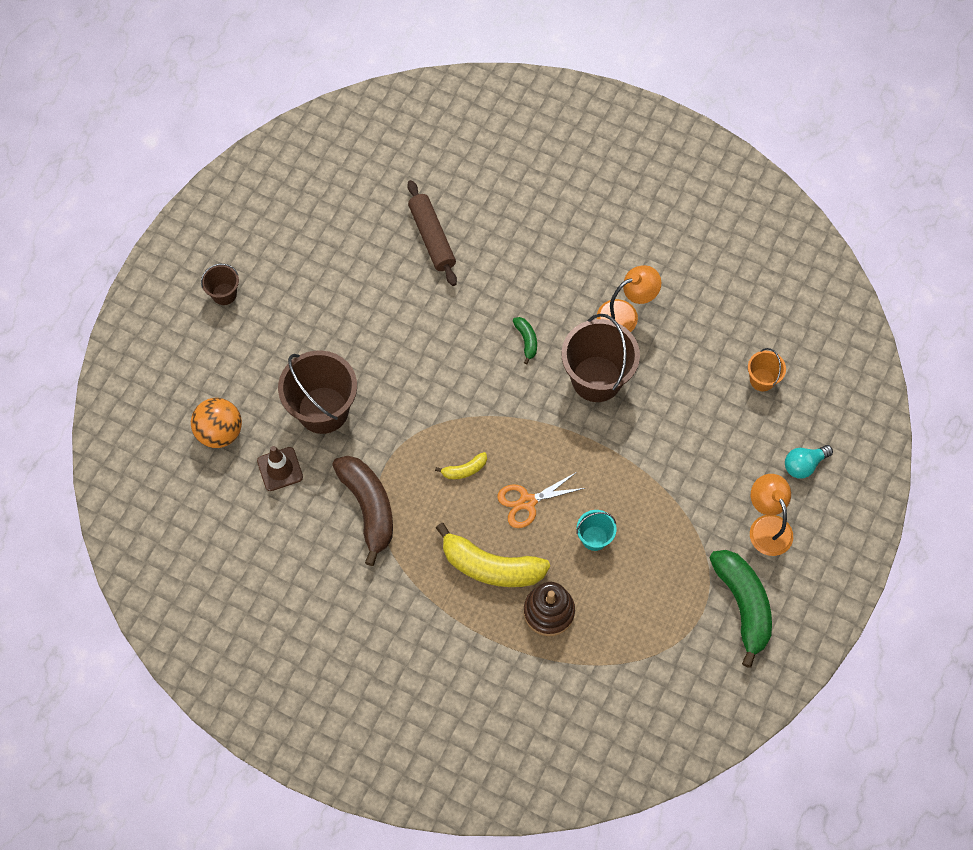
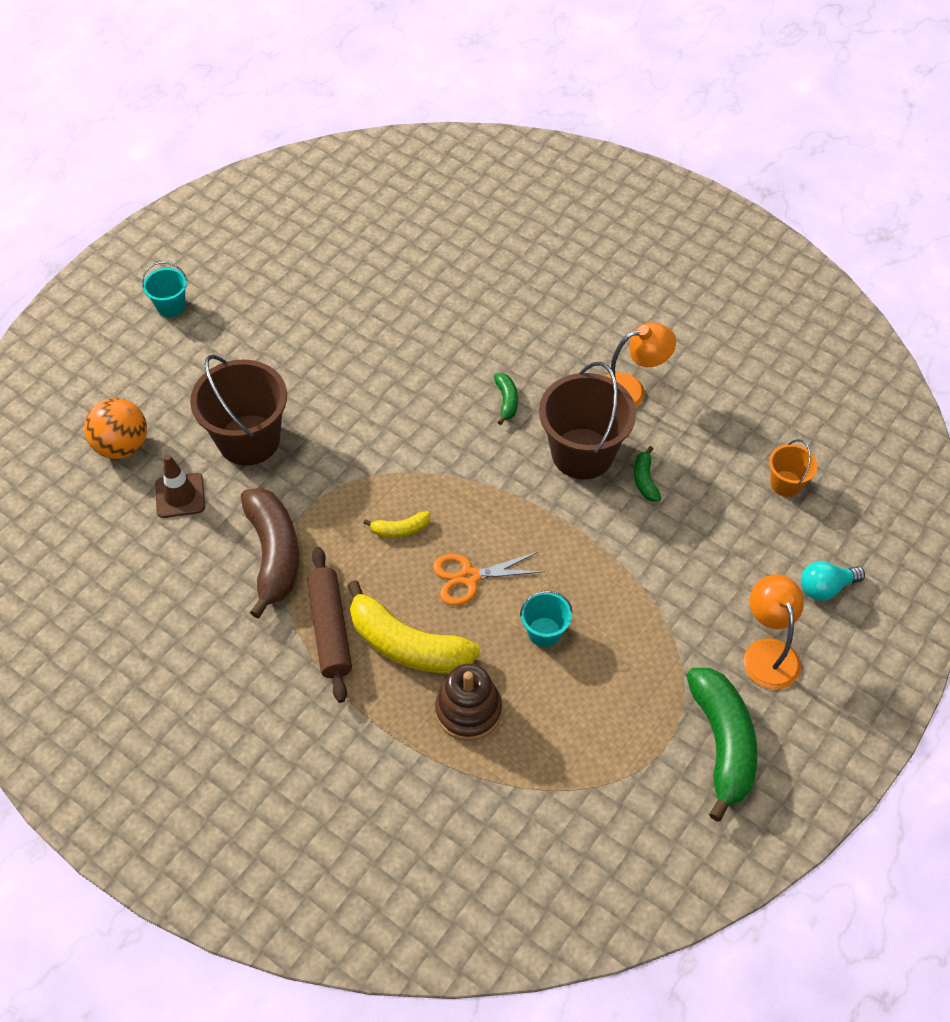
camera: 10 degrees right, 10 degrees down
(224, 294) = (171, 306): brown bucket -> turquoise bucket
(431, 237) = (420, 282): brown rolling pin -> brown rolling pin (330, 629)
(650, 394) = (645, 480): none -> green banana

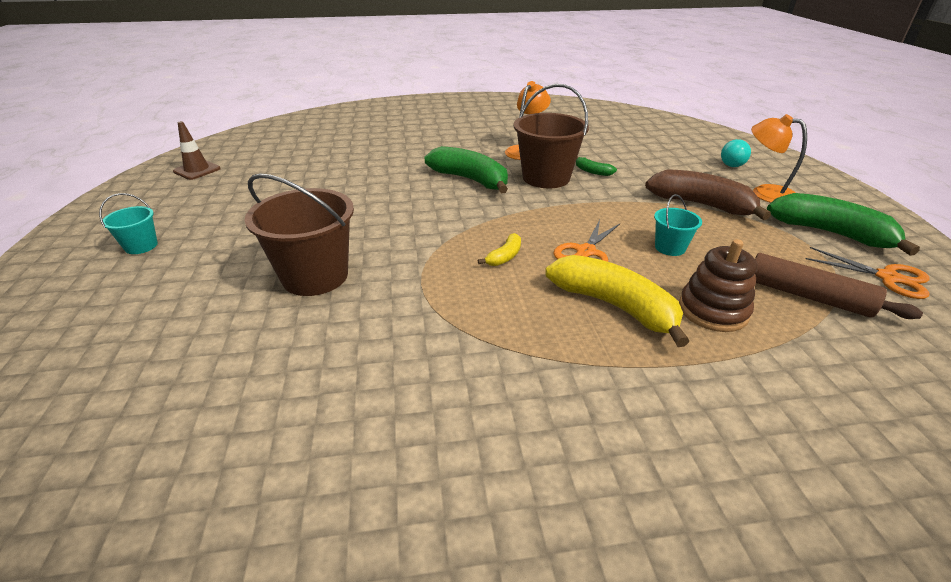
camera: 45 degrees left, 20 degrees down
(122, 446) = (184, 343): orange ball -> none
(180, 495) = (293, 340): brown traffic cone -> brown traffic cone (197, 170)
(274, 554) = (435, 323): brown banana -> brown banana (701, 205)
(330, 629) = (551, 335): brown rolling pin -> brown rolling pin (806, 296)
(407, 645) = (614, 306): yellow banana -> yellow banana turned 120 degrees counterclockwise
(506, 401) = (470, 180): green banana -> green banana, size x2.17
(667, 816) = (887, 277): none -> orange scissors
(786, 484) = (648, 145): orange bucket -> none

